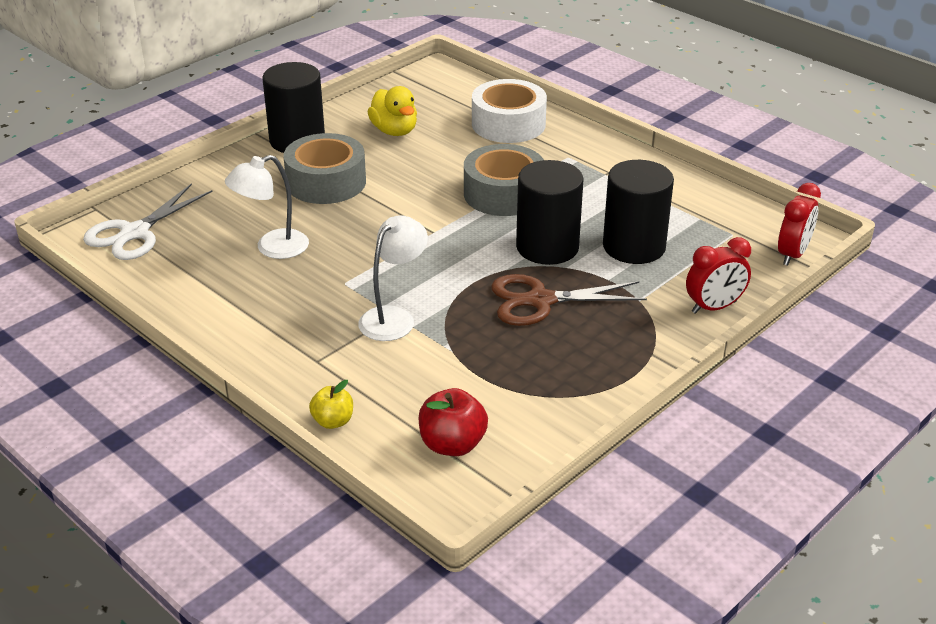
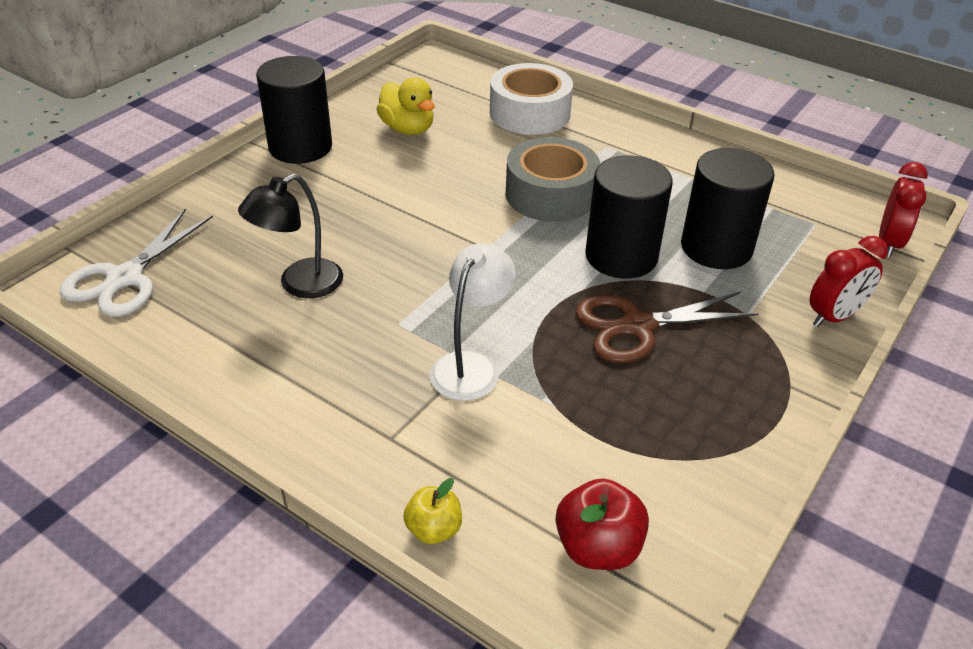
camera: 10 degrees left, 5 degrees up
(272, 248) = (300, 284): white lamp -> black lamp
(326, 182) = (345, 195): grey tape -> none

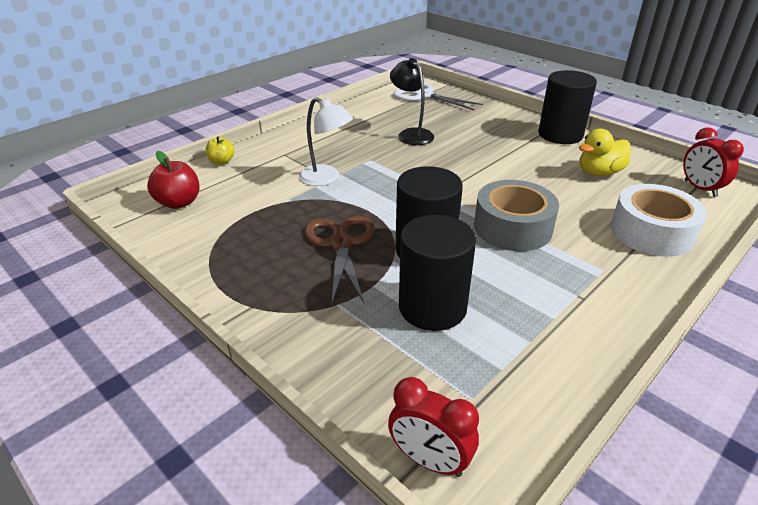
camera: 100 degrees right, 5 degrees down
(834, 316) = (318, 360): red clock -> red clock (700, 188)

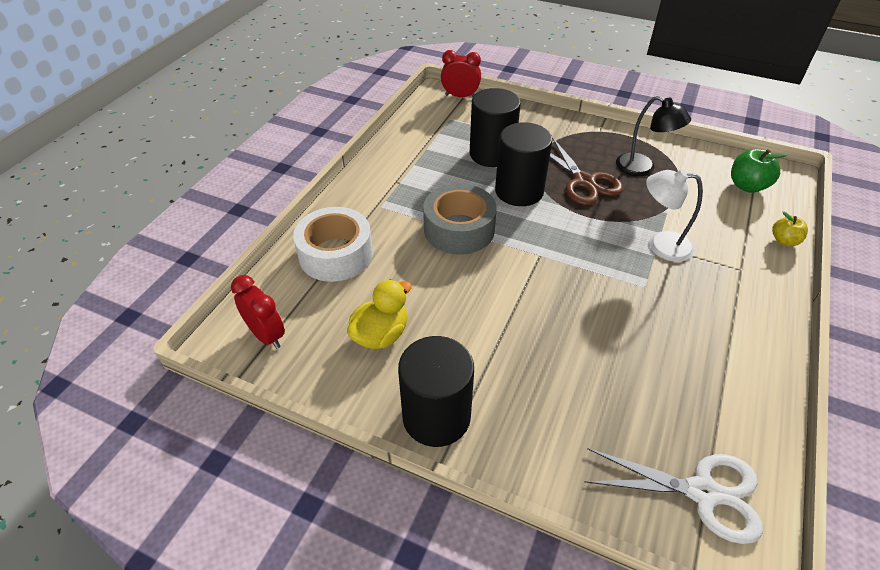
camera: 160 degrees right, 10 degrees up
(179, 203) = (747, 186): red apple -> green apple
(411, 134) = (637, 354): black lamp -> black lamp (642, 168)

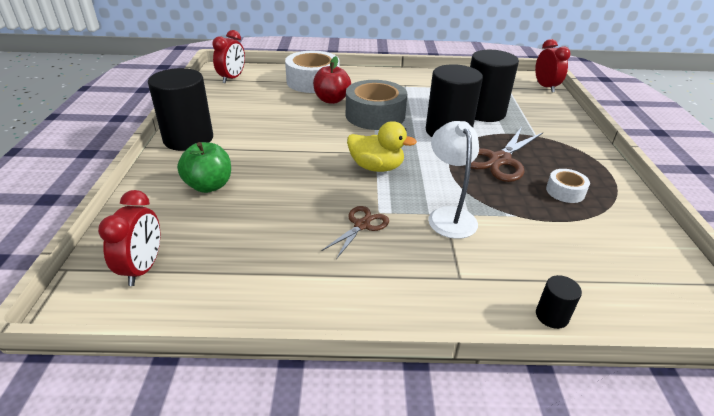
camera: 65 degrees right, 10 degrees down
(381, 335) = (250, 108): yellow duck -> yellow duck (376, 167)
(400, 252) = (331, 100): none -> red apple
(642, 168) = (565, 191): black lamp -> white tape
(663, 304) = (362, 225): none -> brown scissors
(702, 492) = (143, 268): white scissors -> red clock
(747, 186) = (633, 275): green apple -> green apple (209, 185)
(784, 241) = (551, 316): yellow apple -> black cylinder

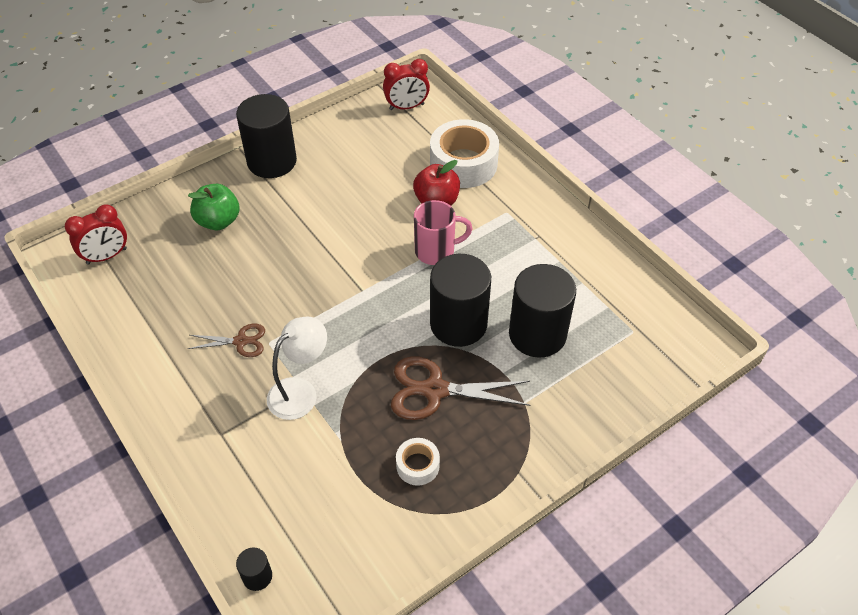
camera: 55 degrees right, 15 degrees up
(375, 115) = (436, 251): grey tape -> pink mug
(376, 167) = (336, 305): yellow duck -> none
(545, 87) = (683, 365): red clock -> none
(551, 316) = (216, 510): black cylinder -> black cylinder (257, 576)

